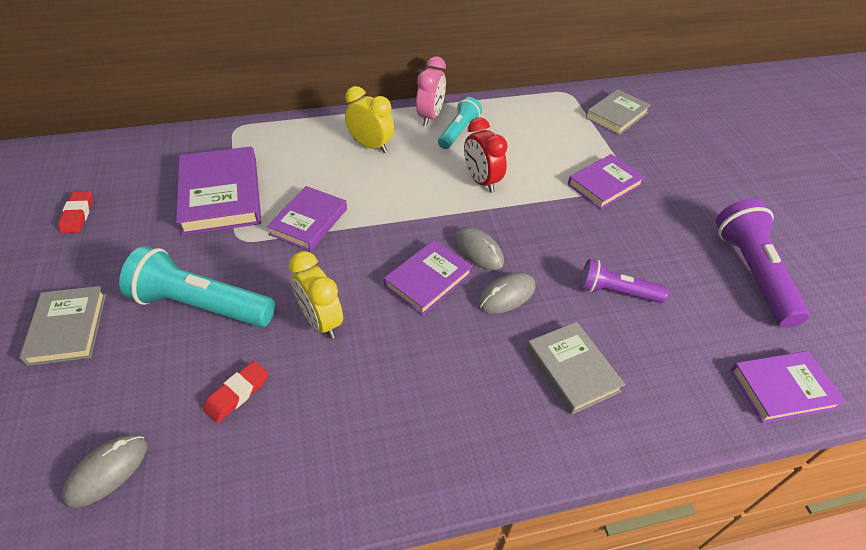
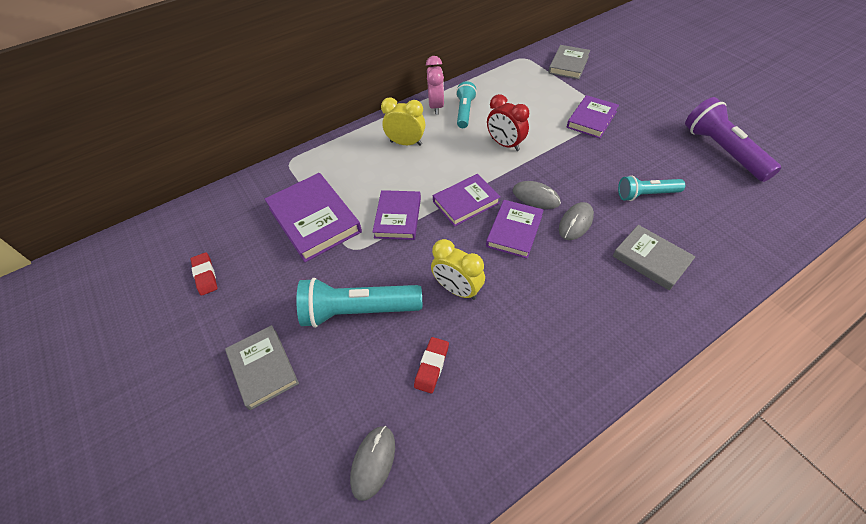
camera: 15 degrees left, 5 degrees up
(616, 292) = (646, 194): purple flashlight -> turquoise flashlight
(782, 389) = (785, 223): purple book -> purple book (466, 202)

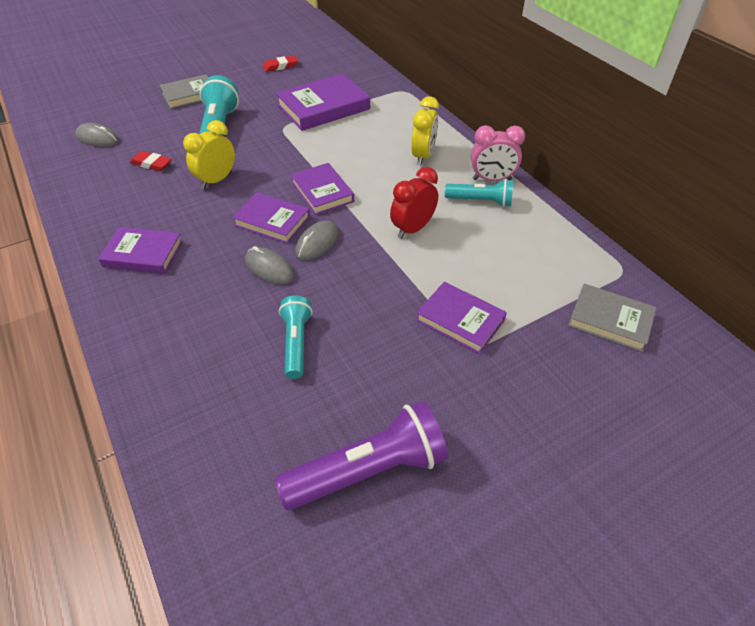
camera: 90 degrees right, 5 degrees down
(398, 217) = (313, 150): purple book -> purple book (143, 254)
(651, 259) = (195, 320): grey book -> none

